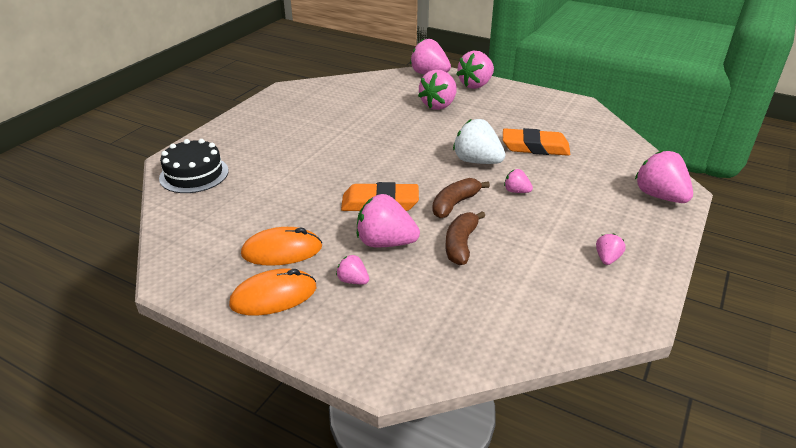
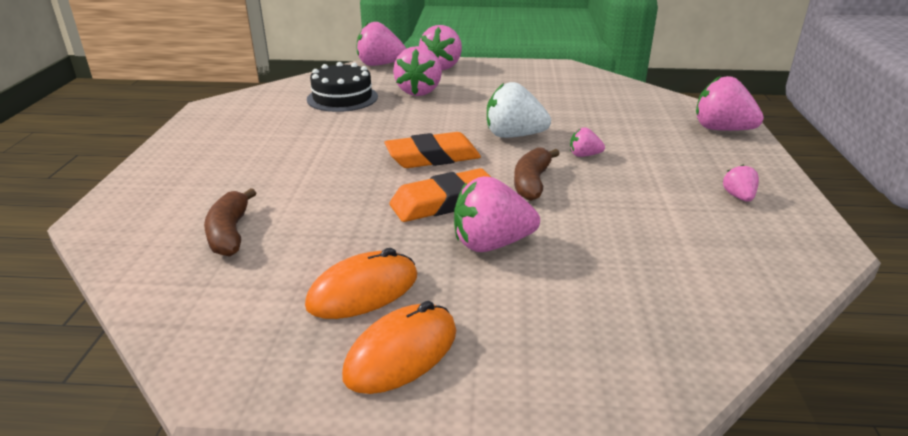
camera: 25 degrees left, 5 degrees down
(194, 174) = (149, 228): black cake -> black cake (342, 98)
(353, 281) = (492, 299): pink strawberry -> none
(461, 244) = (580, 222): brown banana -> brown banana (230, 233)
(535, 147) = (560, 111): orange eraser -> orange eraser (433, 157)

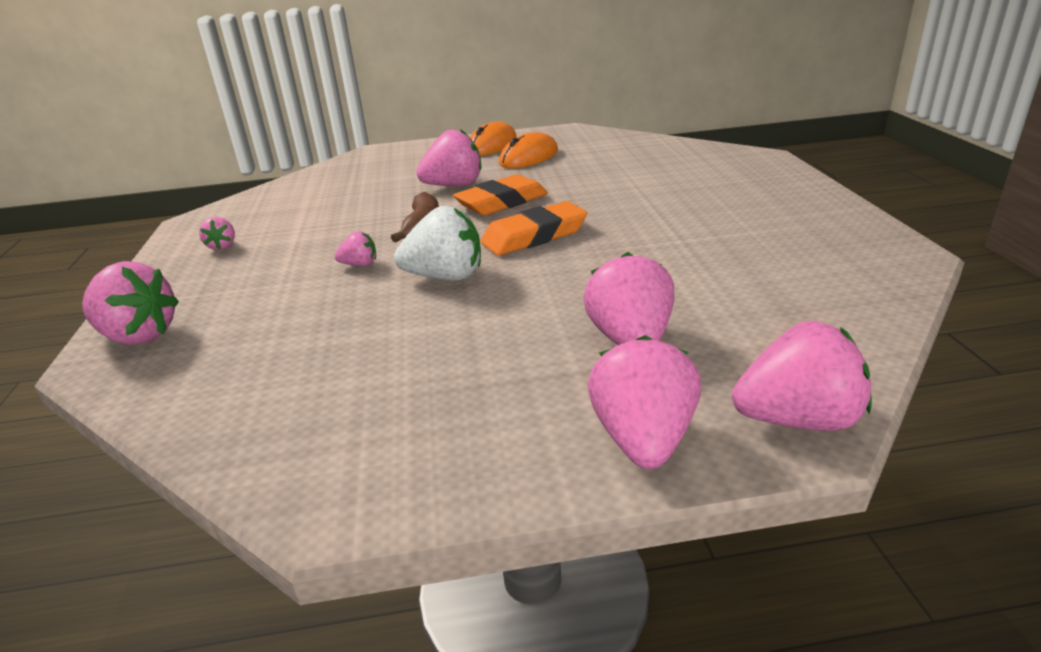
camera: 170 degrees right, 0 degrees up
(230, 233) = (650, 163): brown banana -> none
(342, 98) = (744, 302): black cake -> none

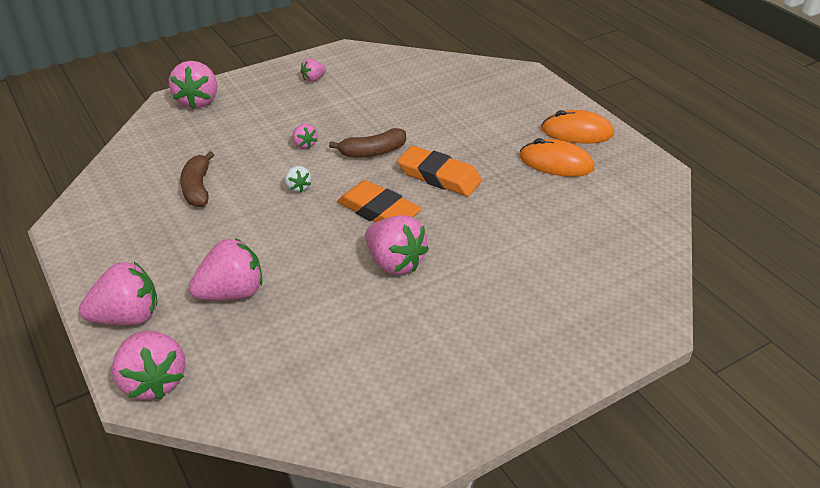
camera: 65 degrees right, 10 degrees up
(370, 351) = (197, 188): none -> brown banana
(445, 277) = (298, 187): white strawberry -> white strawberry, size x0.51
(454, 185) = (464, 141): pink strawberry -> pink strawberry (395, 262)

